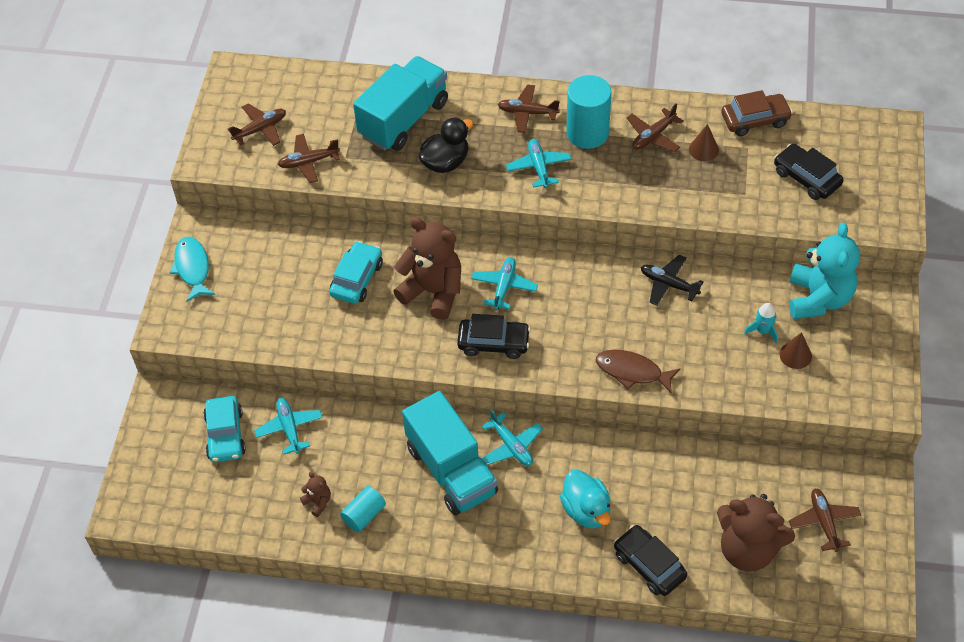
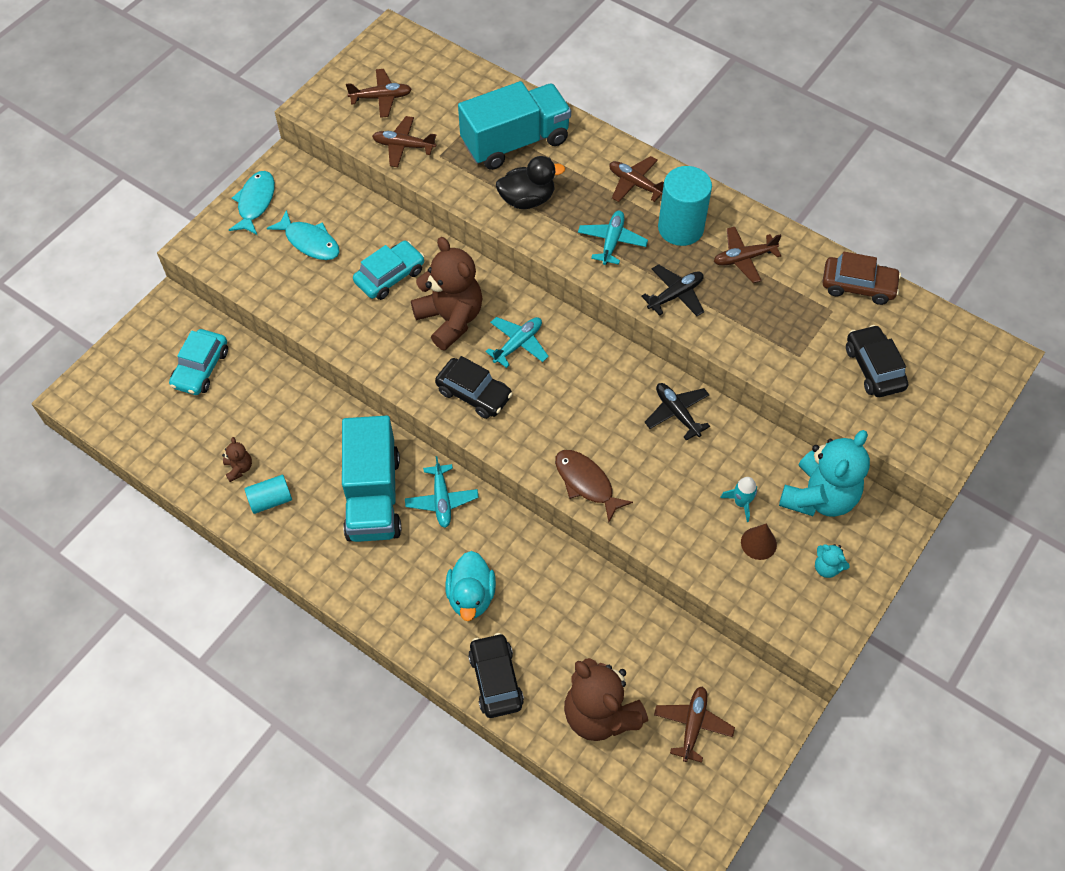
camera: 25 degrees right, 5 degrees up
(265, 280) = (309, 242): none -> turquoise fish
(289, 428) = (258, 388): turquoise plane -> none
(618, 188) = (675, 295): none -> black plane
(703, 149) = (786, 293): brown cone -> none
(857, 349) = (827, 567): none -> turquoise teddy bear

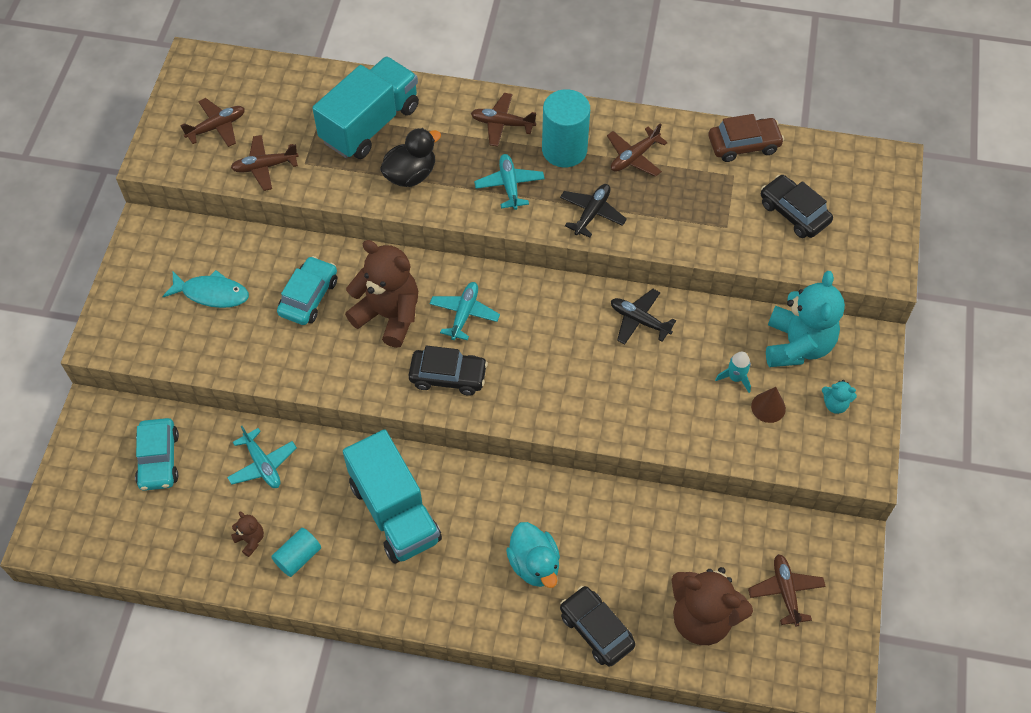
camera: 25 degrees left, 0 degrees up
(255, 202) = (135, 275): turquoise fish -> none
(442, 500) = (460, 488): turquoise plane -> turquoise plane (262, 464)
(586, 483) = (593, 416): brown fish -> none

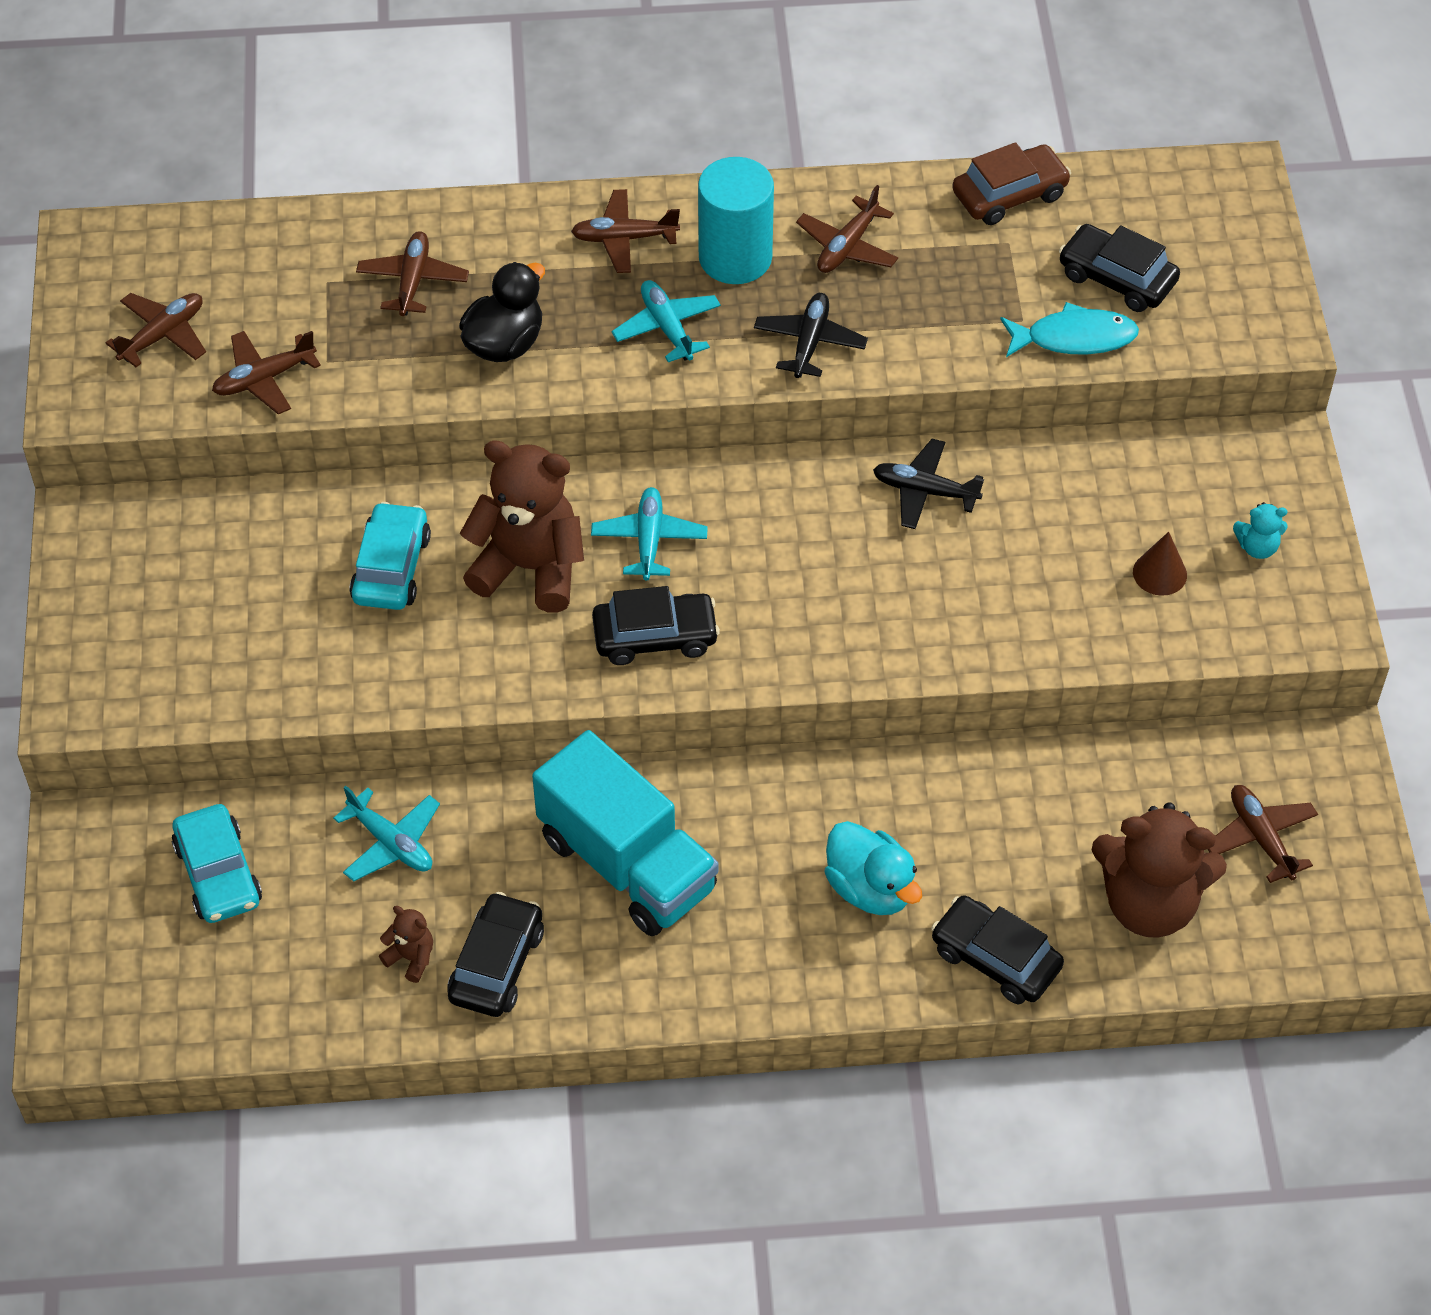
camera: 15 degrees left, 5 degrees down
(212, 293) = (231, 596): turquoise fish -> turquoise fish (1074, 338)
(298, 557) = (496, 964): turquoise cylinder -> black car
(370, 124) = (413, 281): turquoise truck -> brown plane
(735, 378) = (1097, 542): turquoise rocket -> none
(797, 345) = (1175, 475): turquoise teddy bear -> none

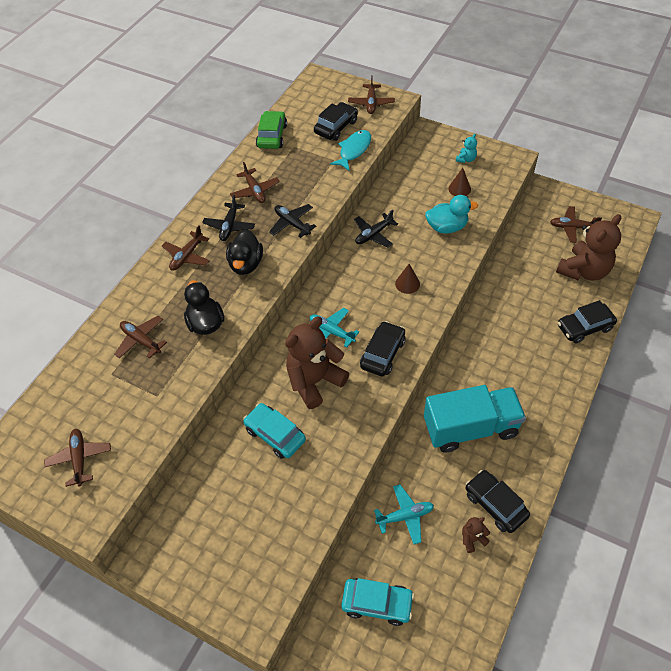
camera: 55 degrees left, 0 degrees up
(264, 379) = (145, 427): brown plane -> brown plane (371, 103)
(667, 328) = (246, 264): turquoise plane -> black duck
(735, 258) = (229, 226): turquoise cylinder -> black plane
(842, 600) = (407, 283): none -> brown cone
(870, 888) = (530, 350): turquoise duck -> turquoise duck (447, 227)
(1009, 195) = (272, 136): brown car -> green car
(1117, 278) = (336, 127): black car -> black car turned 150 degrees clockwise

